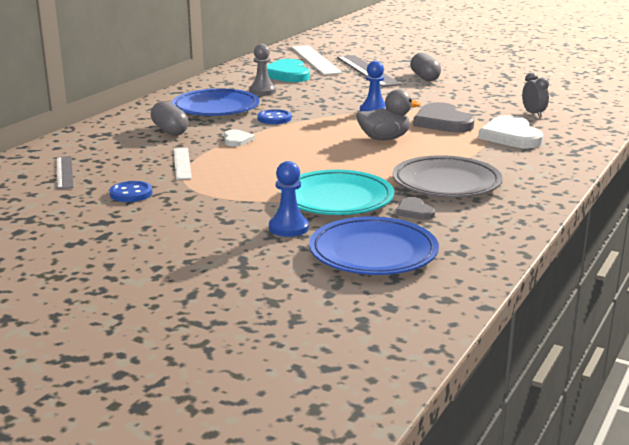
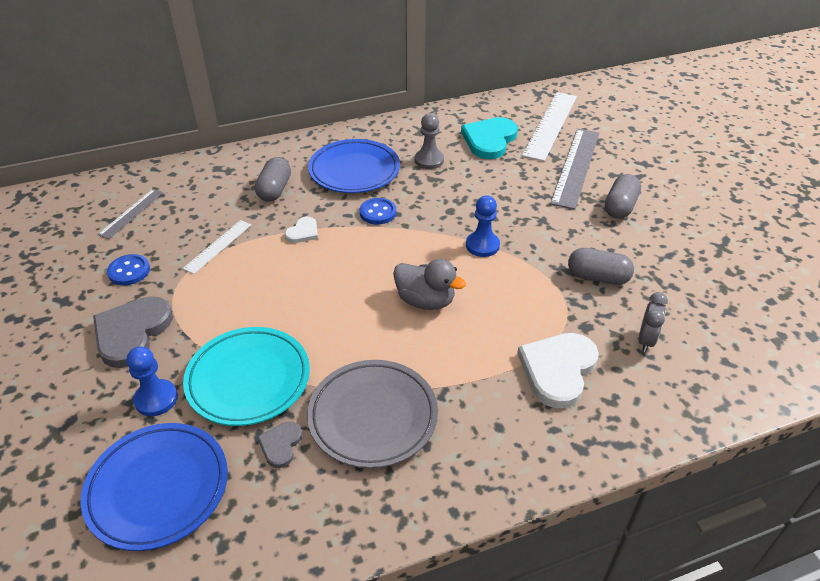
camera: 40 degrees right, 20 degrees up
(442, 122) = (523, 301): grey heart -> grey heart (132, 332)
(465, 103) = (597, 277): none -> grey capsule

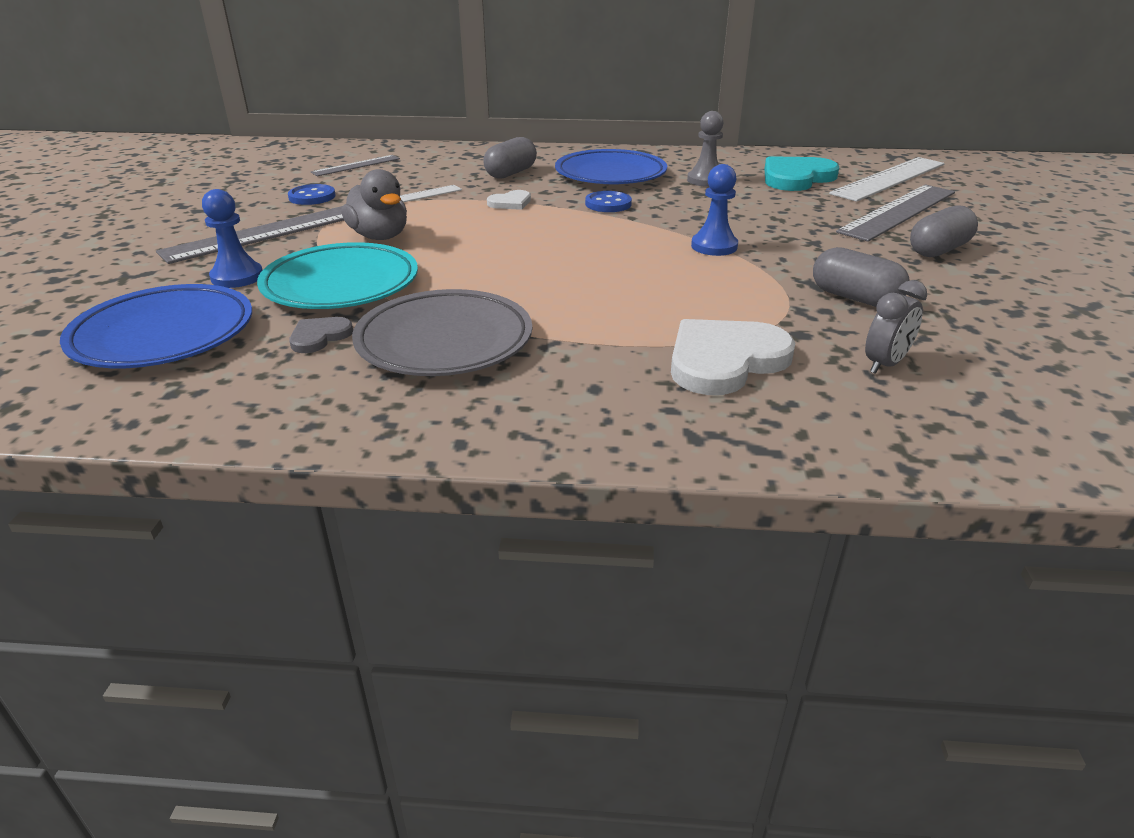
camera: 25 degrees right, 10 degrees down
(132, 332) = (268, 232): grey heart -> grey ruler
(425, 301) = (600, 272): grey duck -> grey duck (379, 236)

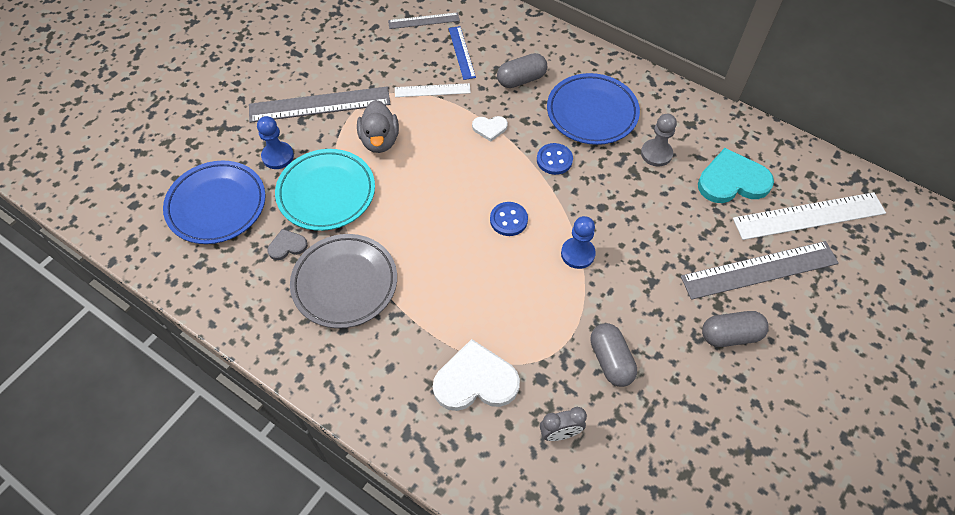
camera: 30 degrees right, 25 degrees up
(312, 197) = (369, 62): blue button -> blue button (508, 220)
(423, 173) = (461, 52): none -> blue ruler

